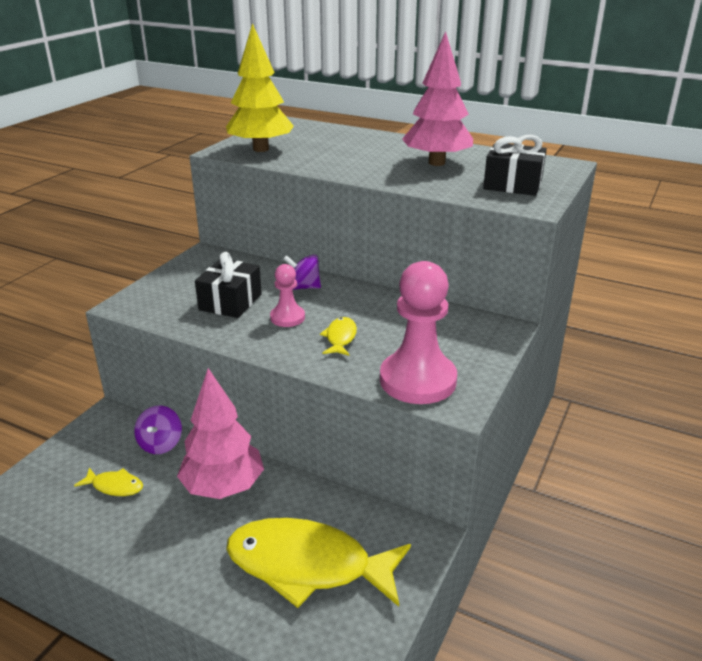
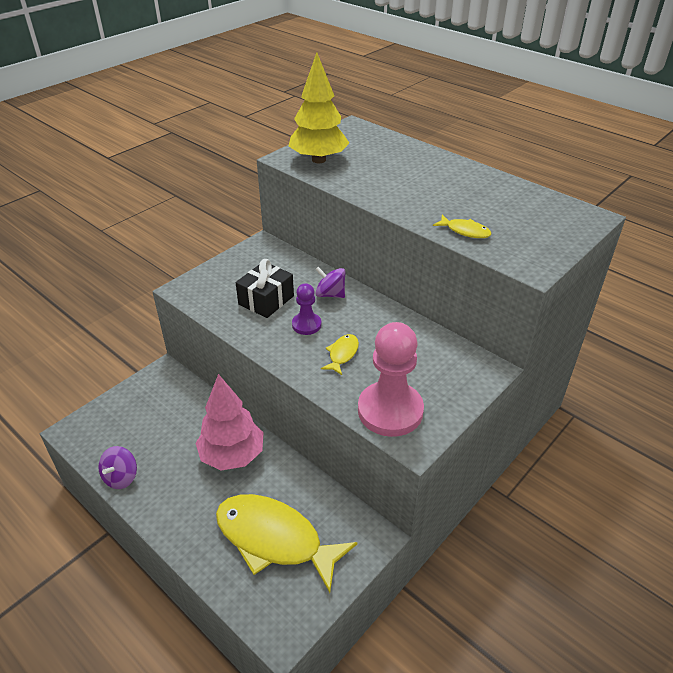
camera: 15 degrees right, 10 degrees up
(115, 486) = (153, 437): yellow fish -> yellow fish (465, 231)
(160, 444) = (196, 406): purple spinning top -> purple spinning top (121, 477)
(287, 317) = (306, 325): pink pawn -> purple pawn
(436, 163) = (468, 198): pink tree -> none
(512, 184) = (526, 237): black gift -> none

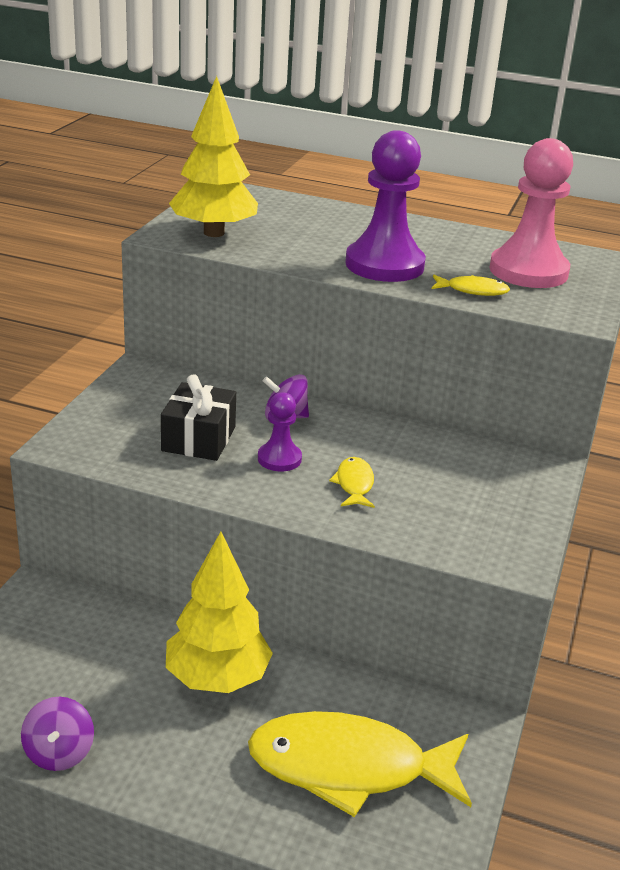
camera: 25 degrees left, 10 degrees down
(232, 455) = (217, 678): pink tree -> yellow tree
(390, 411) = (464, 536): pink pawn -> pink pawn (528, 271)
(416, 200) = (384, 265): none -> purple pawn

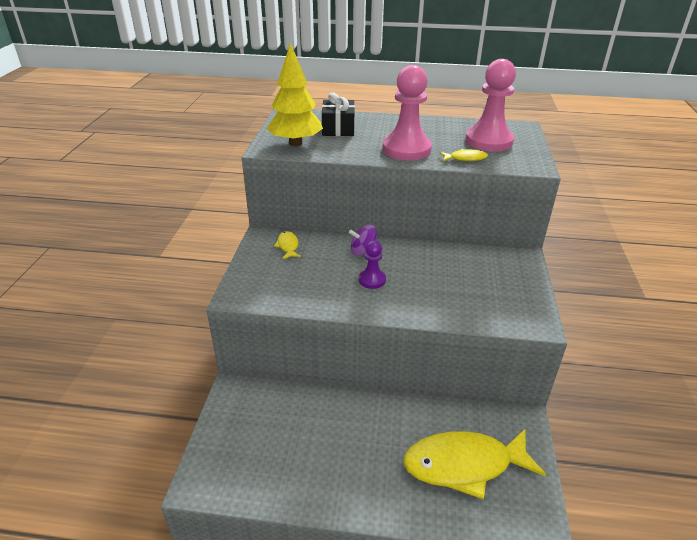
camera: 10 degrees left, 5 degrees up
(59, 753) = (289, 496): purple spinning top -> none
(199, 439) = (318, 275): black gift -> black gift (338, 129)
(217, 678) = (365, 422): yellow tree -> none
(354, 484) = (423, 289): yellow fish -> yellow fish (288, 246)
(384, 265) = (406, 149): purple pawn -> pink pawn

